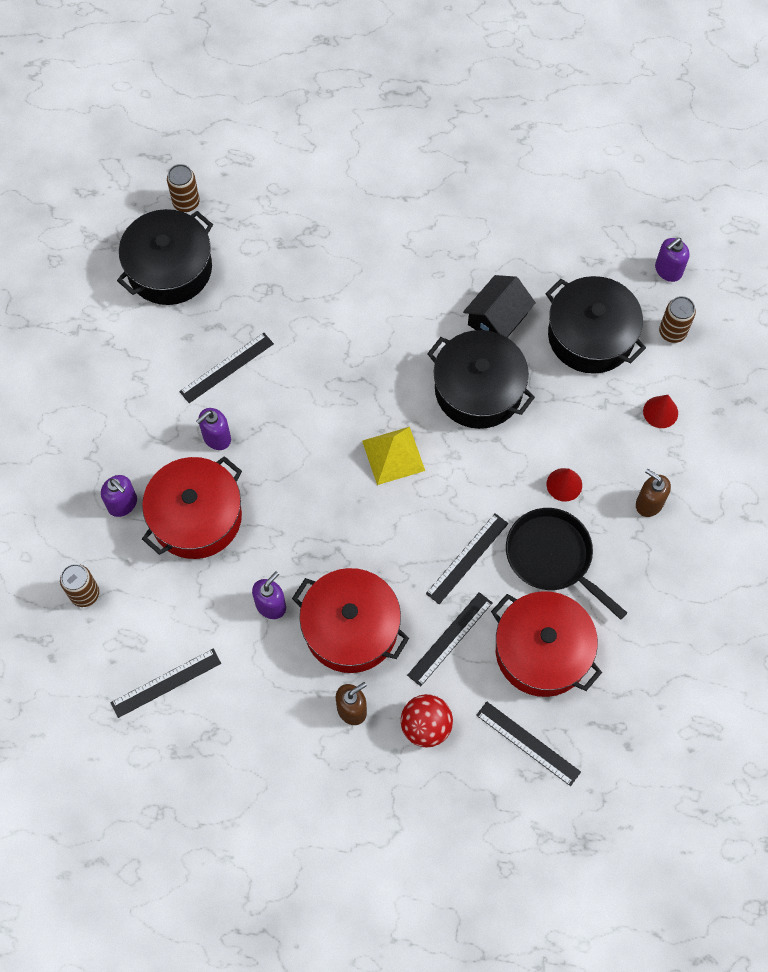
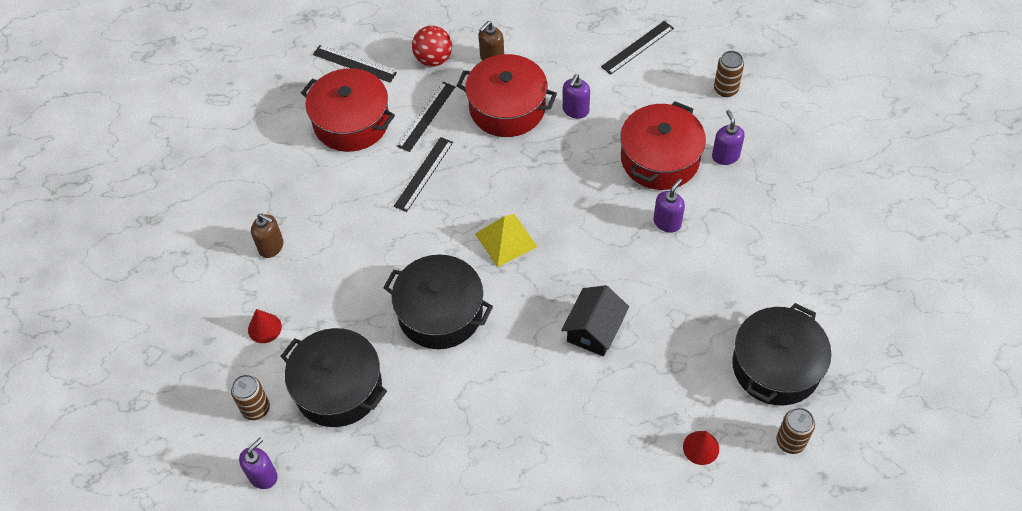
camera: 170 degrees right, 10 degrees down
(122, 504) = (725, 156): purple soap dispenser -> purple soap dispenser turned 45 degrees clockwise
(226, 367) = (682, 283): black ruler -> none
(497, 319) = (434, 385): black house -> black house (594, 330)
(552, 557) = (351, 189): black pan -> none
(564, 484) = (348, 247): red cone -> red cone (701, 447)

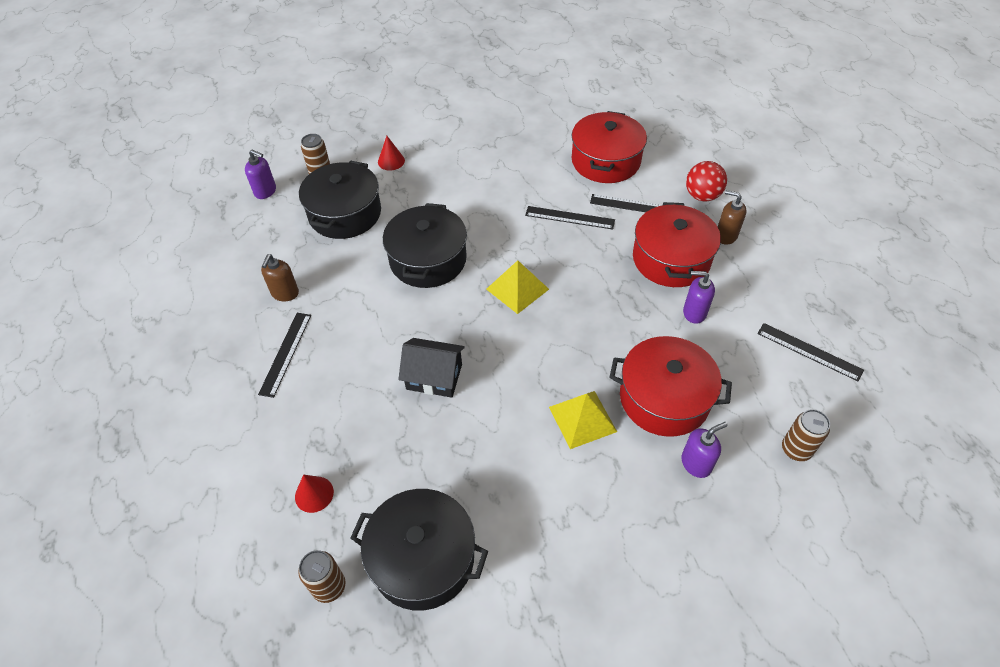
camera: 75 degrees right, 5 degrees down
(271, 247) = (465, 146): brown soap dispenser -> brown soap dispenser (285, 293)
(354, 63) = (669, 148): black ruler -> black ruler (286, 353)
(667, 222) = (582, 419): purple soap dispenser -> yellow pyramid

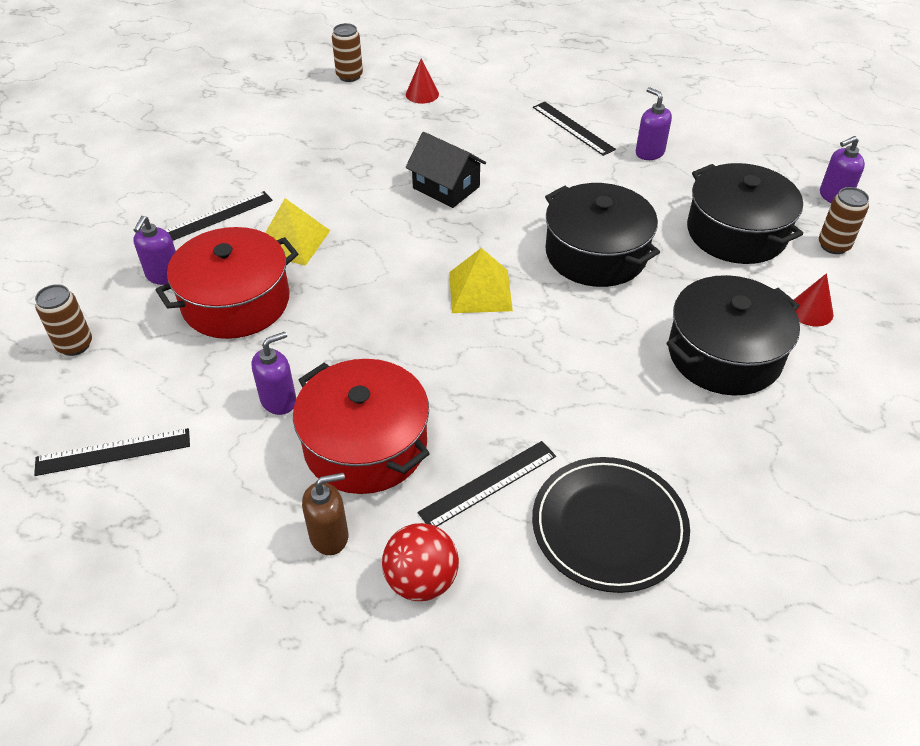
camera: 130 degrees right, 5 degrees down
(285, 293) = (649, 152): brown soap dispenser -> purple soap dispenser
(423, 558) = (311, 114): black pot -> black pot (724, 354)
(434, 377) = (446, 187): black house -> black house turned 75 degrees clockwise
(569, 218) = (537, 403): black ruler -> black ruler (215, 217)
(606, 161) = (609, 526): red pot -> black plate

